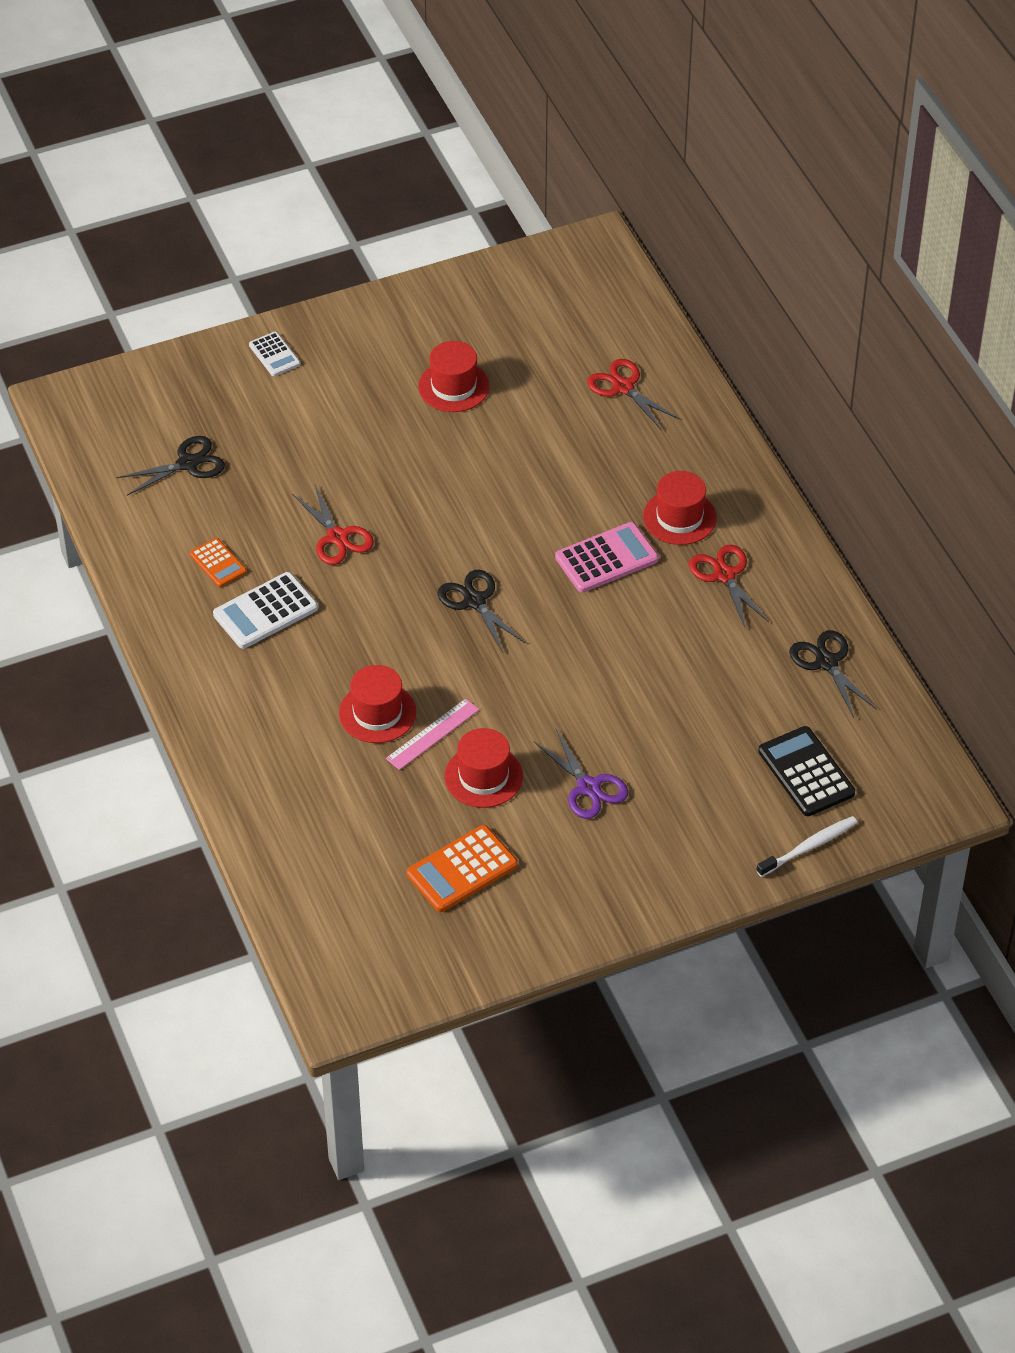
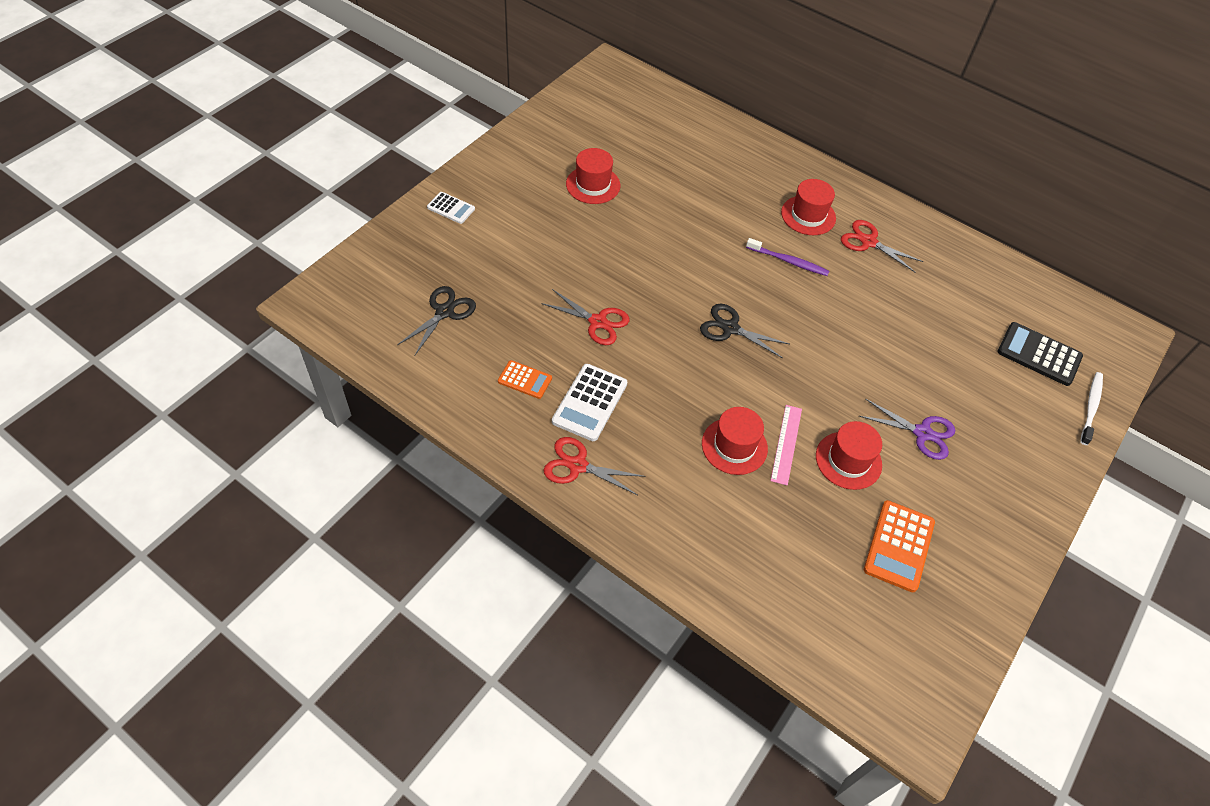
camera: 35 degrees left, 5 degrees up
(606, 559) = (788, 261): pink calculator -> purple toothbrush
(623, 387) = (701, 146): red scissors -> red scissors (577, 465)
(826, 662) = (979, 273): black scissors -> none

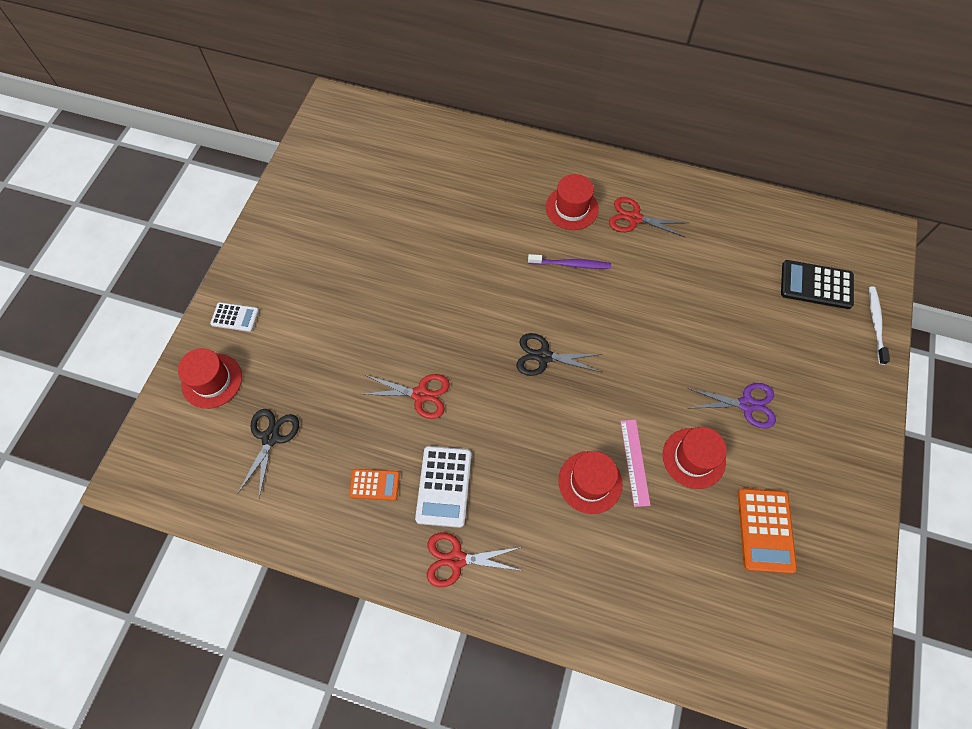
camera: 15 degrees left, 10 degrees up
(593, 185) = (363, 243): red hat -> red hat (212, 380)

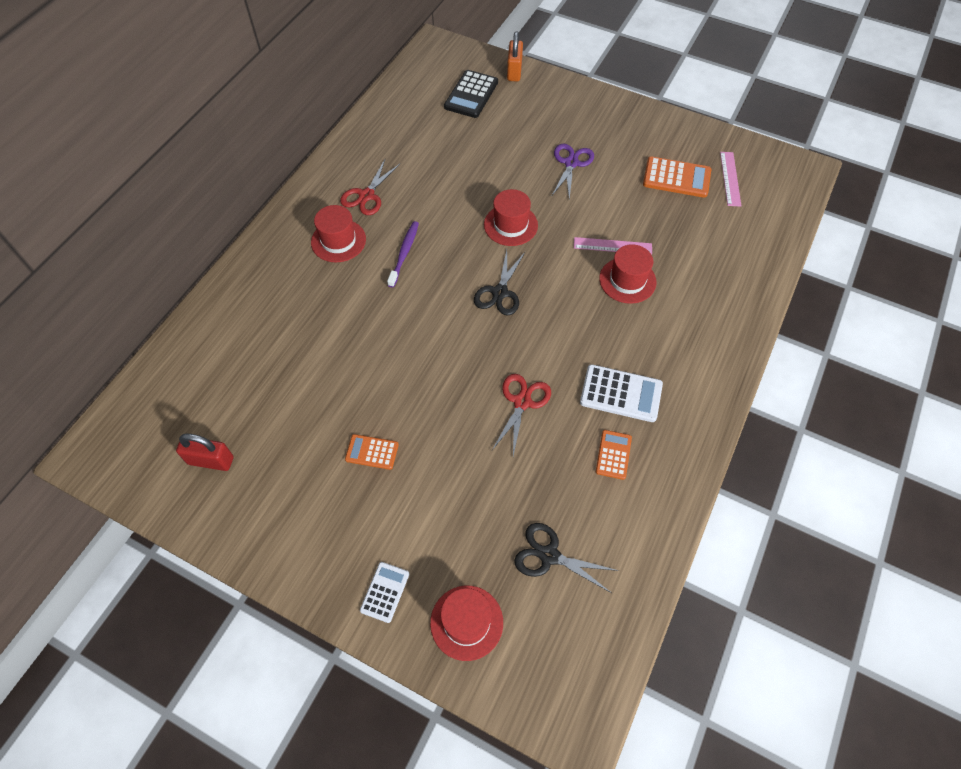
camera: 80 degrees left, 5 degrees down
(335, 176) = (211, 460): none -> red padlock
(355, 283) = (372, 452): none -> orange calculator
(456, 559) = (691, 392): red scissors -> none
(693, 458) = (613, 207): red hat -> red hat (510, 225)
(788, 601) = (730, 178): none -> pink ruler
(875, 323) = (514, 71): white toothbrush -> orange padlock

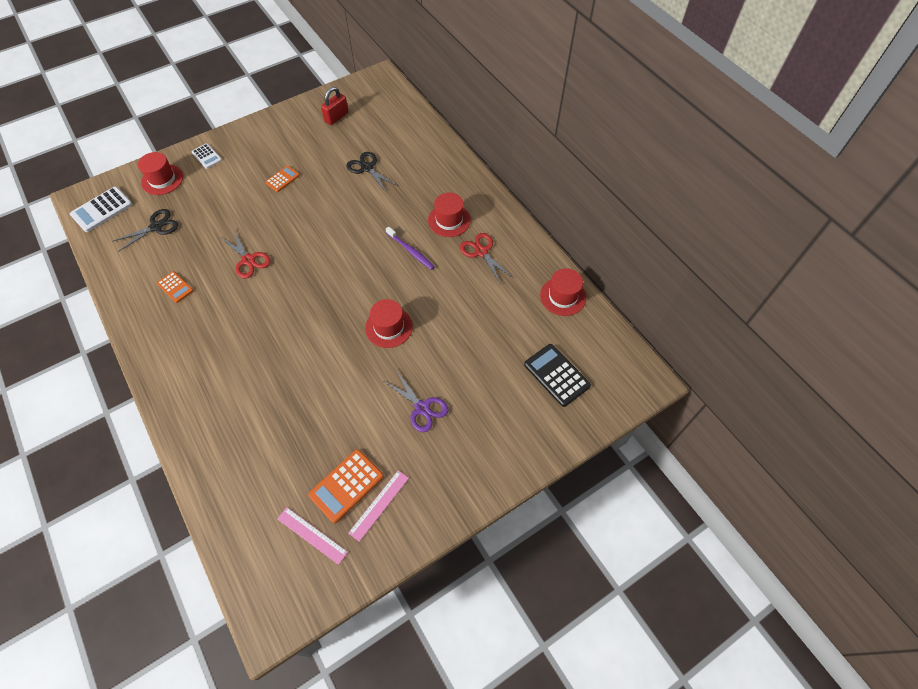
camera: 120 degrees right, 0 degrees up
(499, 292) = (335, 289): black scissors -> black scissors (367, 168)
(514, 71) = (570, 429): orange padlock -> none
(612, 246) = (317, 385): pink ruler -> pink ruler (379, 505)
(621, 394) = (205, 315): white calculator -> white calculator (102, 210)
(627, 280) = (280, 375): red hat -> red hat (563, 296)

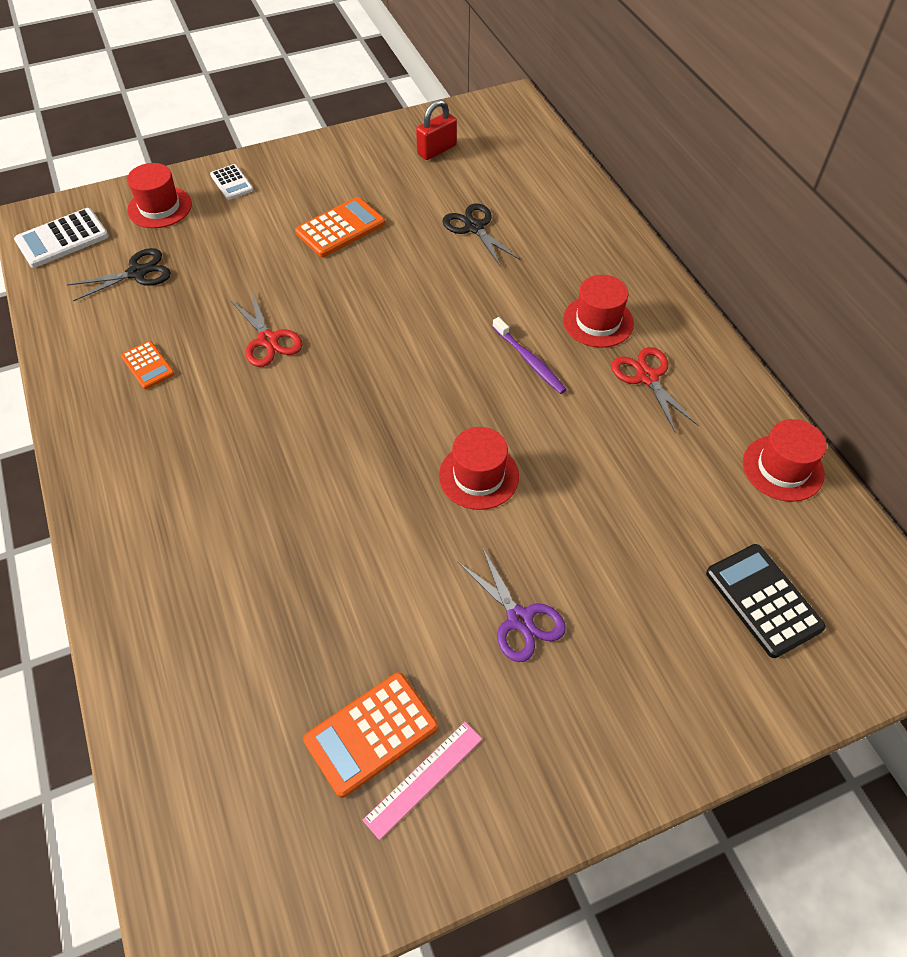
camera: 10 degrees right, 5 degrees down
(282, 179) = (340, 228): orange calculator -> orange calculator, size x1.65
(312, 535) = (298, 812): pink ruler -> none

